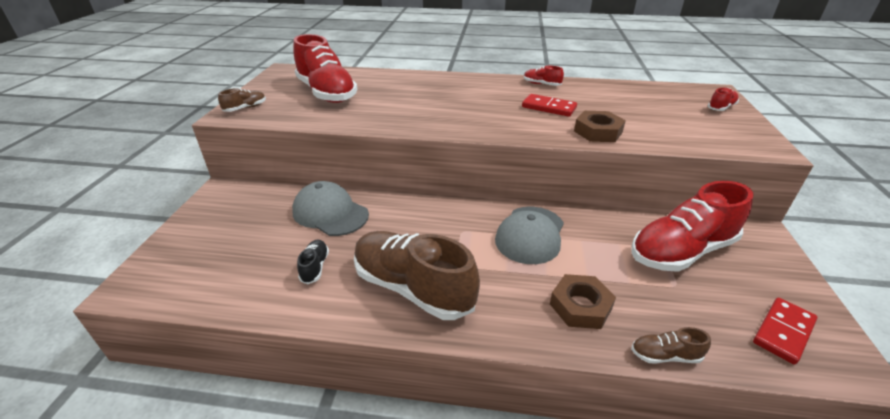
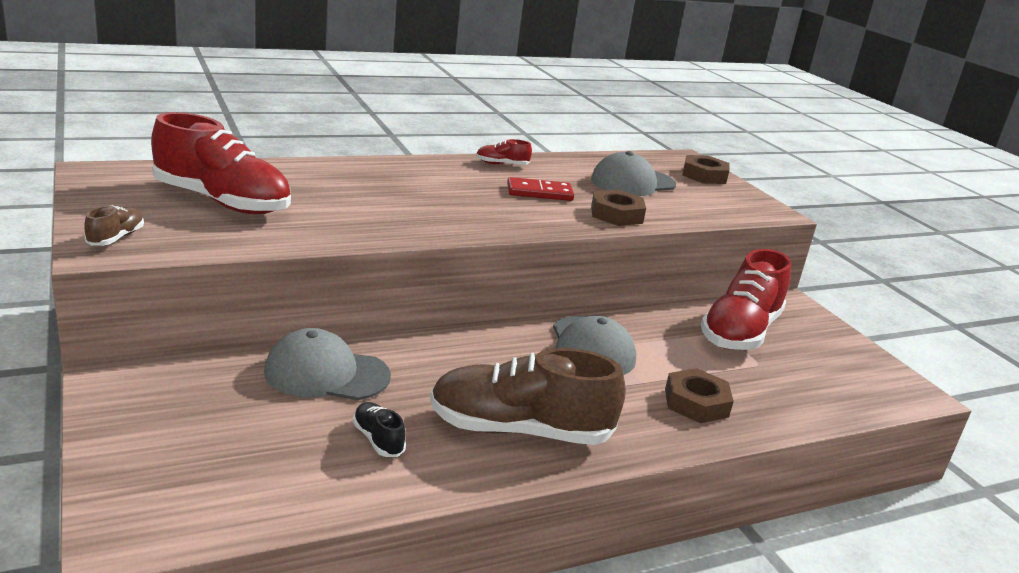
camera: 35 degrees left, 10 degrees down
(641, 107) = (632, 182): none -> grey cap
(665, 355) = (793, 424): brown shoe -> none
(721, 108) = (704, 175): red shoe -> brown nut
(783, 332) = (859, 380): red domino -> none

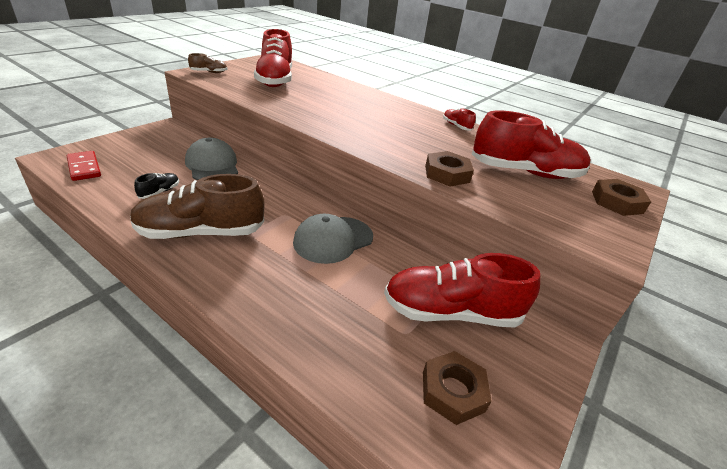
camera: 60 degrees right, 10 degrees up
(519, 430) = (200, 232): brown shoe -> brown shoe turned 75 degrees counterclockwise
(539, 193) = (432, 143): red domino -> red domino (84, 168)
(632, 182) = (525, 172): grey cap -> red shoe
(696, 403) = (302, 304): brown nut -> brown nut (453, 391)

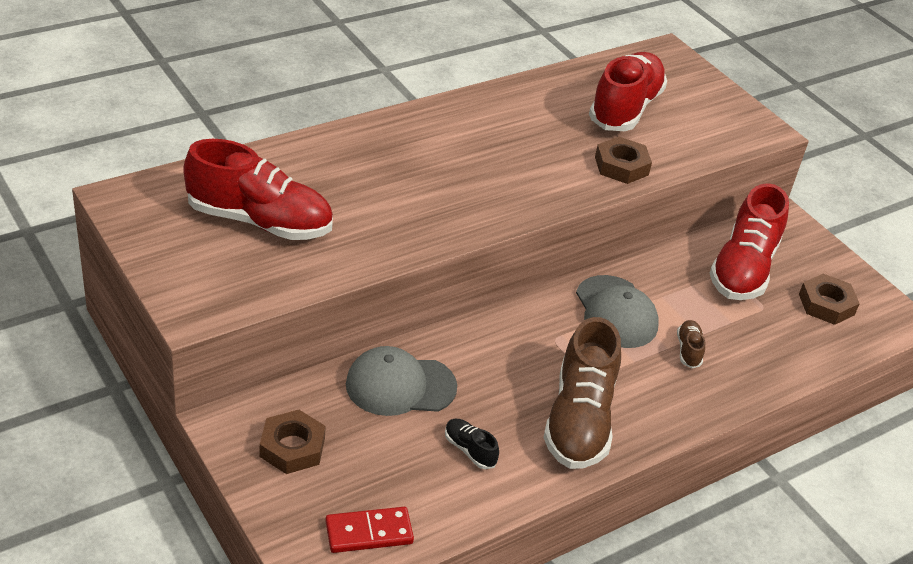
camera: 70 degrees left, 5 degrees up
(209, 72) = (197, 293): brown shoe -> brown shoe (688, 350)
(456, 126) = (492, 103): red shoe -> none
(617, 202) = (692, 81): brown nut -> brown nut (292, 447)

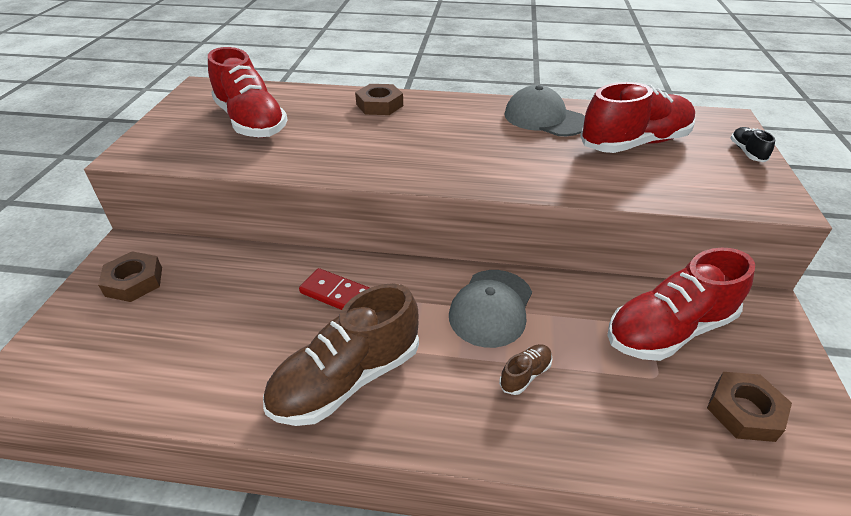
camera: 45 degrees right, 0 degrees up
(369, 532) = (83, 370): red domino -> red domino (336, 294)
(400, 386) = (254, 278): grey cap -> grey cap (544, 118)
(469, 450) = (233, 351): black shoe -> black shoe (747, 152)
(621, 166) = (577, 179): brown nut -> brown nut (379, 105)

